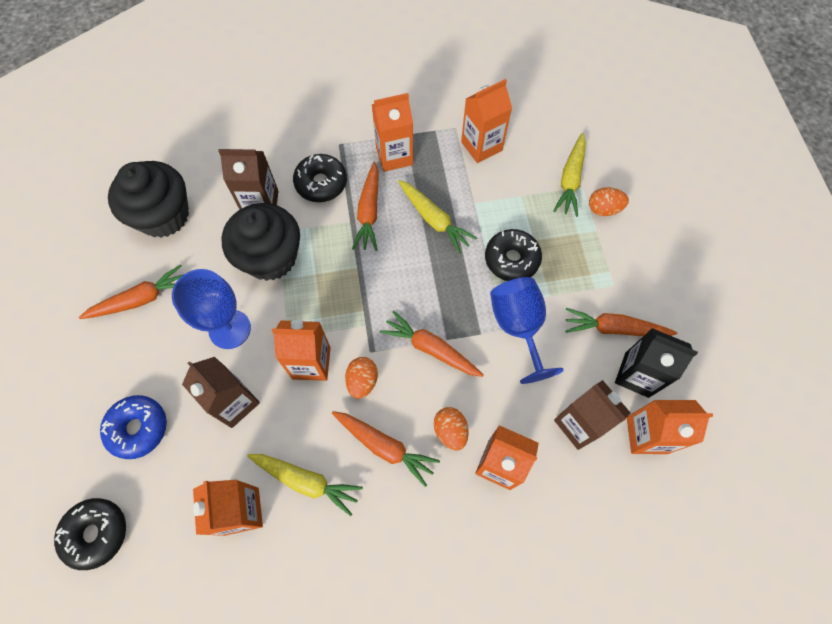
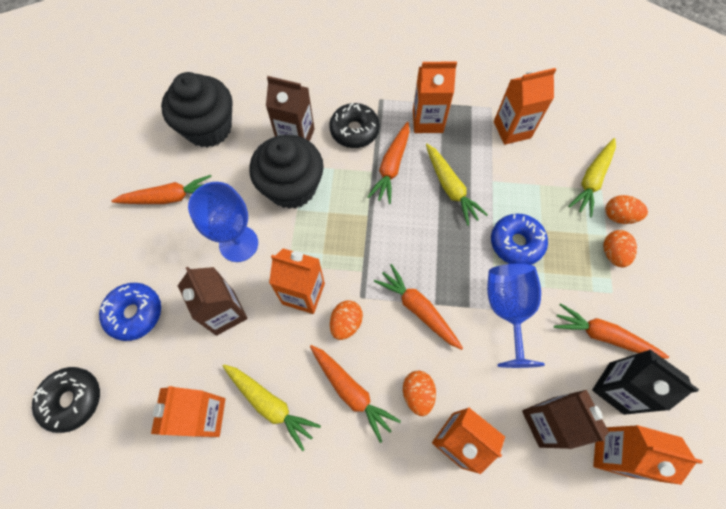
camera: 15 degrees right, 0 degrees up
(511, 259) = (516, 243): black donut -> blue donut
(606, 247) = (612, 253): none -> orange egg

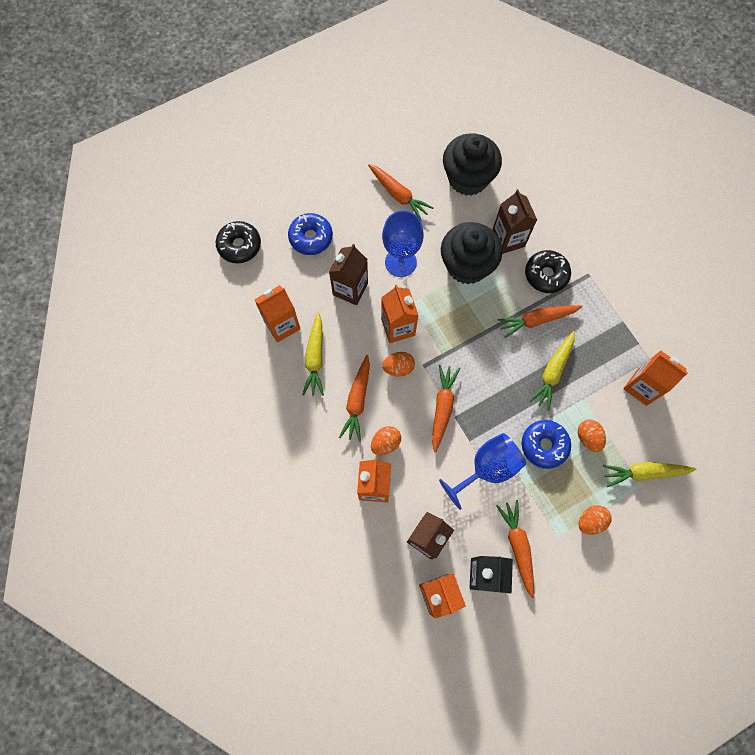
camera: 55 degrees right, 5 degrees up
(427, 121) = (597, 320): orange carton -> none
(618, 216) = (627, 509): orange egg -> orange egg (588, 438)

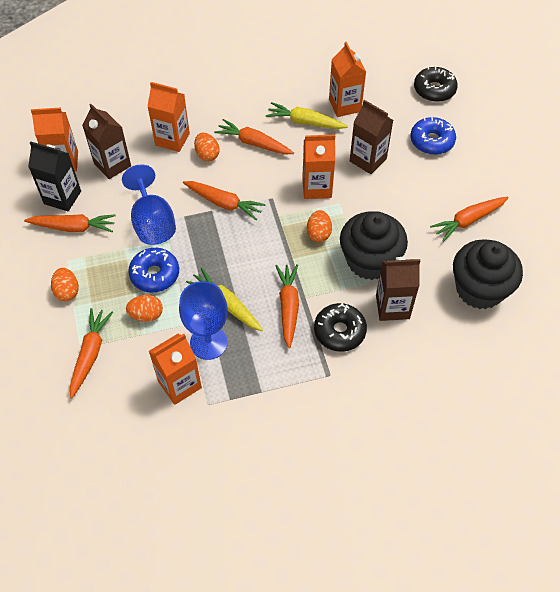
camera: 105 degrees right, 15 degrees down
(398, 368) = (275, 179): orange egg -> orange egg (318, 233)
(400, 262) = (387, 205): blue goblet -> blue goblet (208, 343)
(644, 473) = (90, 354): yellow carrot -> orange carrot

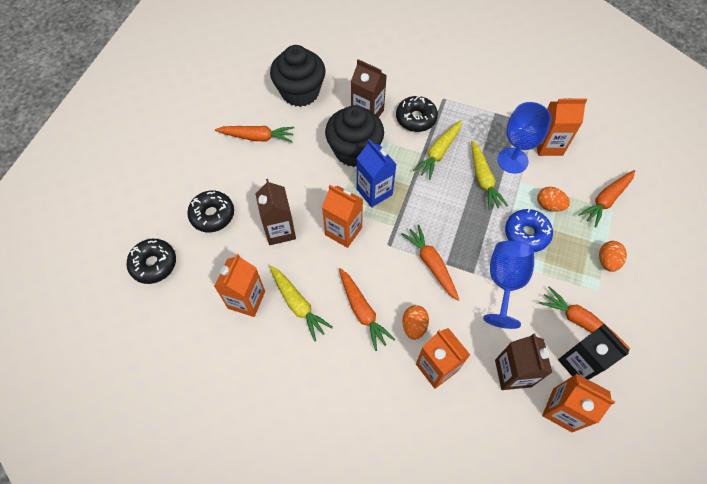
camera: 145 degrees left, 5 degrees up
(288, 307) = (439, 152): orange carrot -> yellow carrot
(318, 233) = (374, 192): orange egg -> blue carton
(432, 141) = (212, 215): blue donut -> black donut

